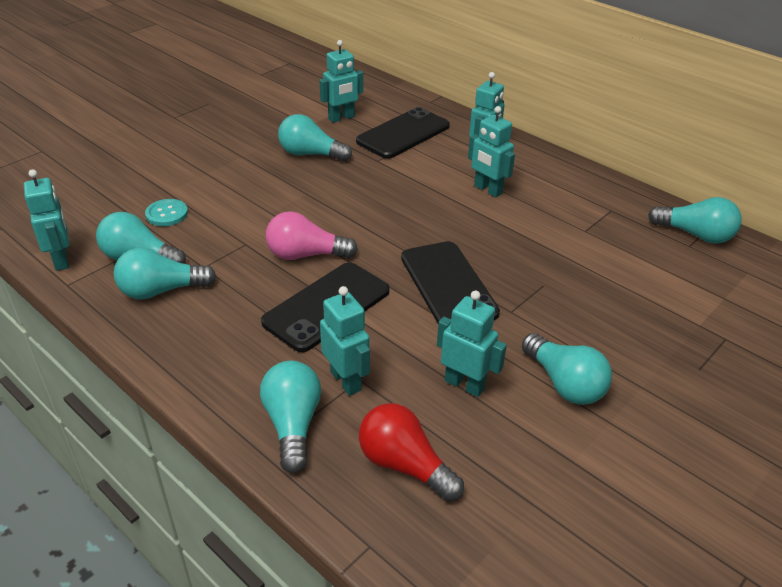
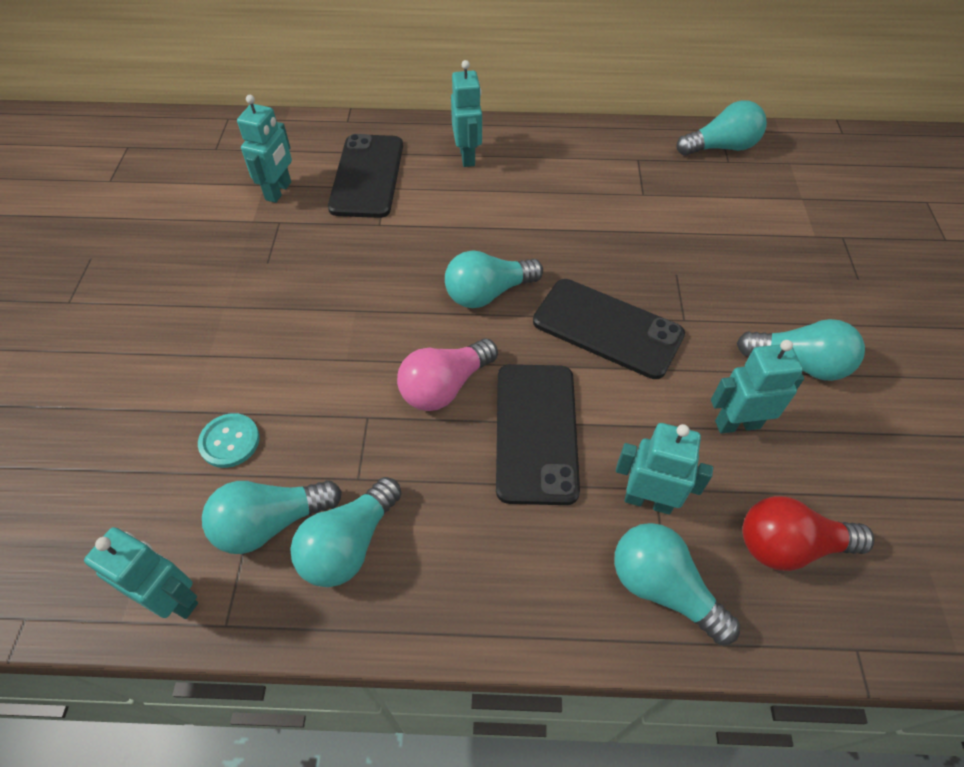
camera: 40 degrees left, 15 degrees up
(311, 154) = (301, 257): turquoise light bulb -> turquoise light bulb (488, 293)
(487, 190) = (519, 198): turquoise robot -> none

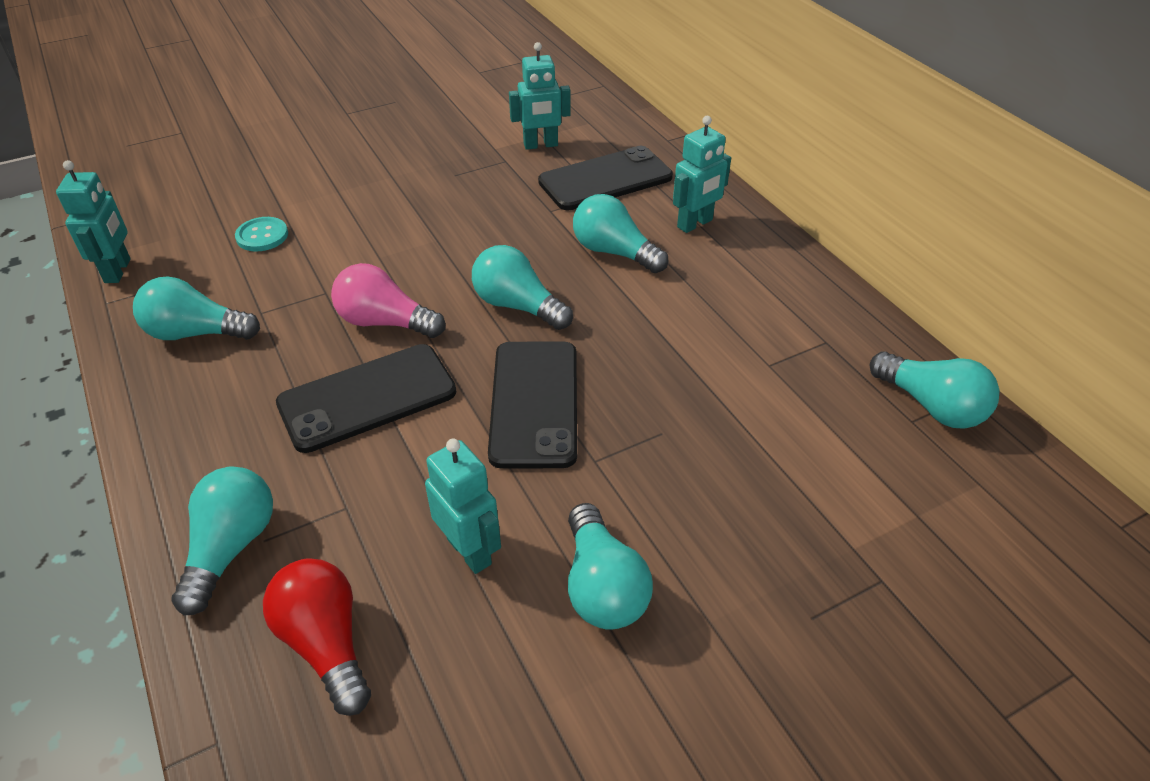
camera: 60 degrees right, 10 degrees down
(271, 523) = (199, 286): turquoise light bulb -> turquoise light bulb (614, 252)
(648, 500) = (328, 505): turquoise robot -> none

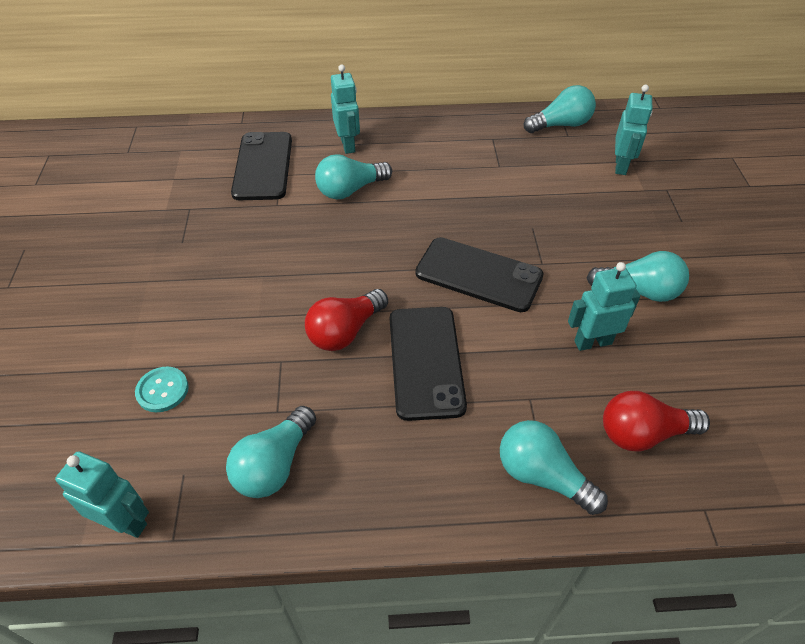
camera: 65 degrees left, 5 degrees up
(385, 322) = (345, 331): pink light bulb -> red light bulb
(518, 306) = (375, 254): turquoise light bulb -> none
(540, 145) = (187, 183): turquoise robot -> turquoise robot (621, 166)

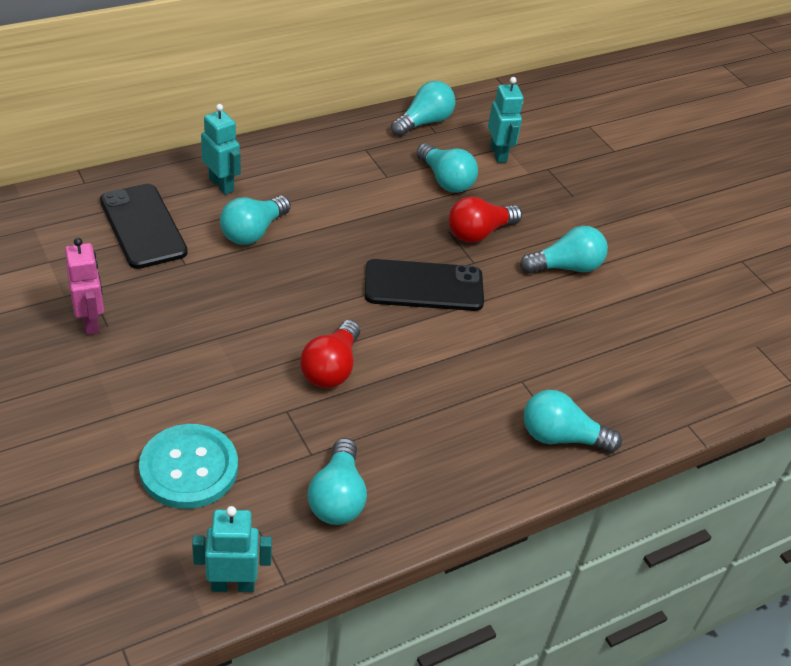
camera: 30 degrees left, 5 degrees down
(162, 390) = (189, 468): turquoise button -> turquoise button, size x1.85
(171, 235) = (91, 321): none -> pink robot
(426, 361) = (419, 375): black phone -> none
(554, 180) = (445, 180): none -> turquoise light bulb
(592, 342) = (549, 320): turquoise robot -> none
(643, 433) = (621, 382): red light bulb -> red light bulb (479, 233)

